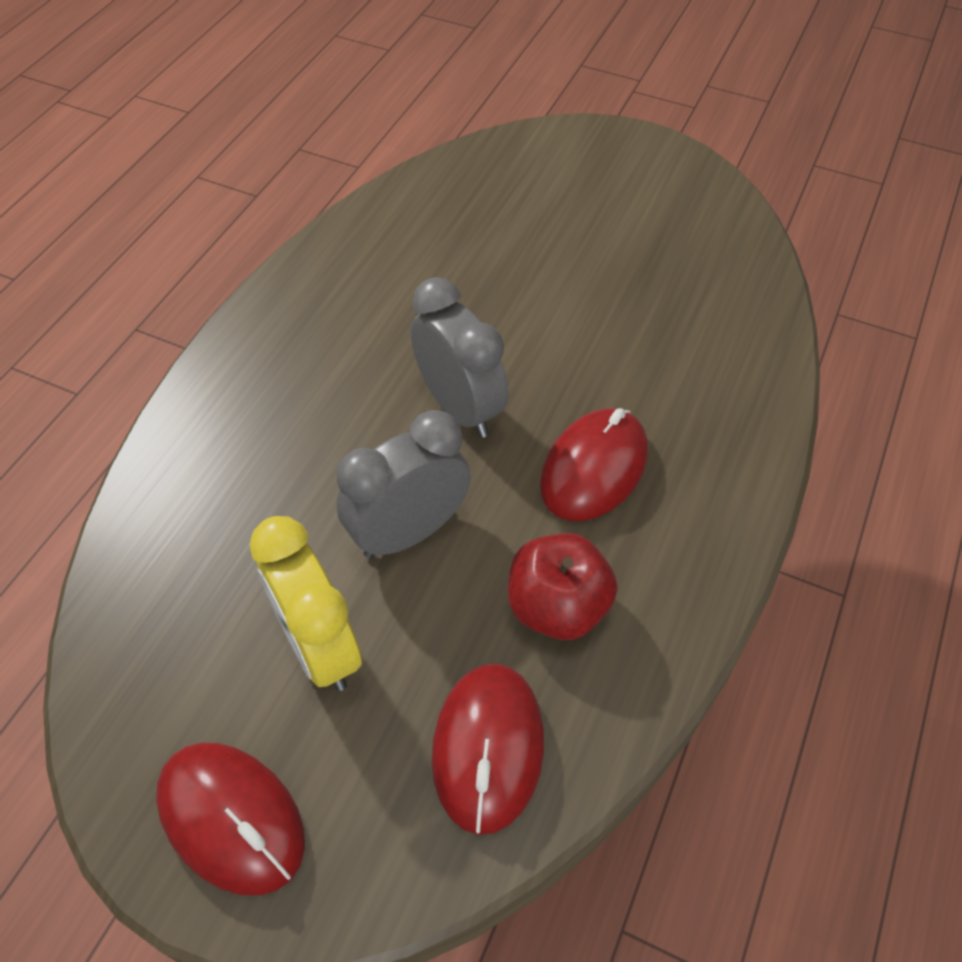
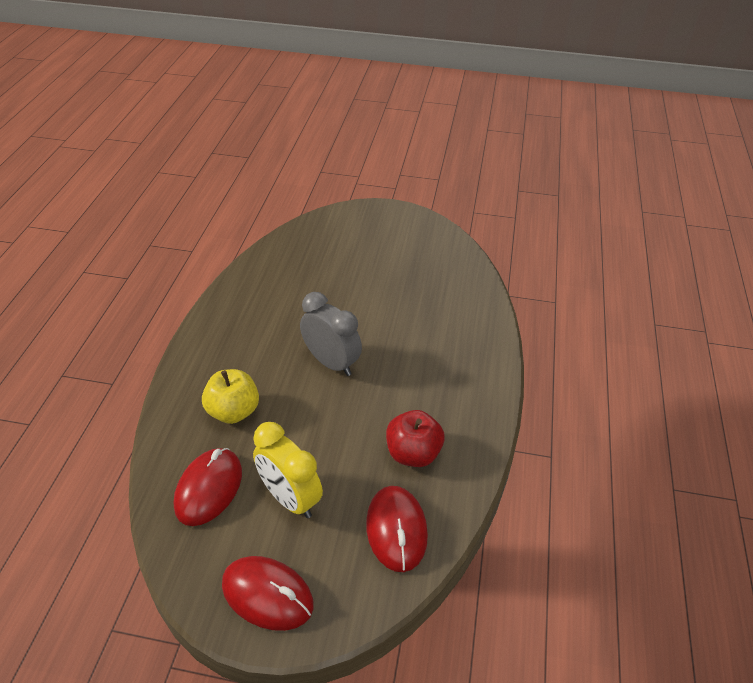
camera: 15 degrees left, 10 degrees down
(270, 466) = (233, 411): none -> yellow apple
(409, 532) = (322, 431): grey clock -> none
(594, 468) = (413, 381): red mouse -> red mouse (209, 488)

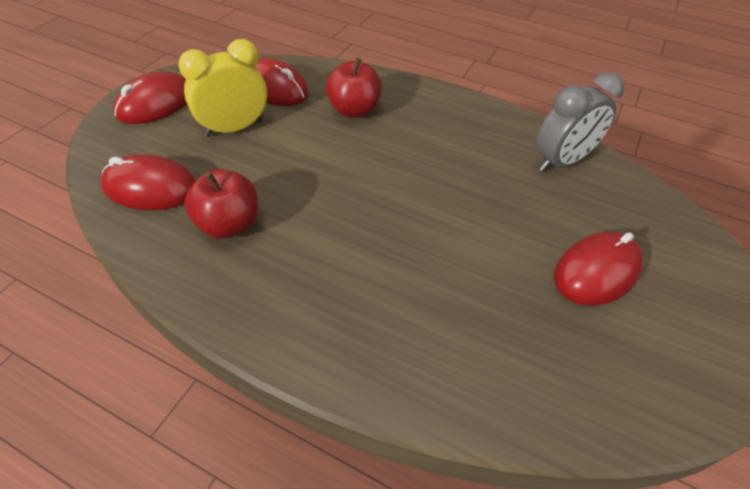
camera: 105 degrees right, 5 degrees up
(233, 411) = (354, 110): yellow apple -> red apple
(331, 363) = (395, 188): grey clock -> grey clock (561, 162)
(370, 261) = (597, 272): none -> red mouse

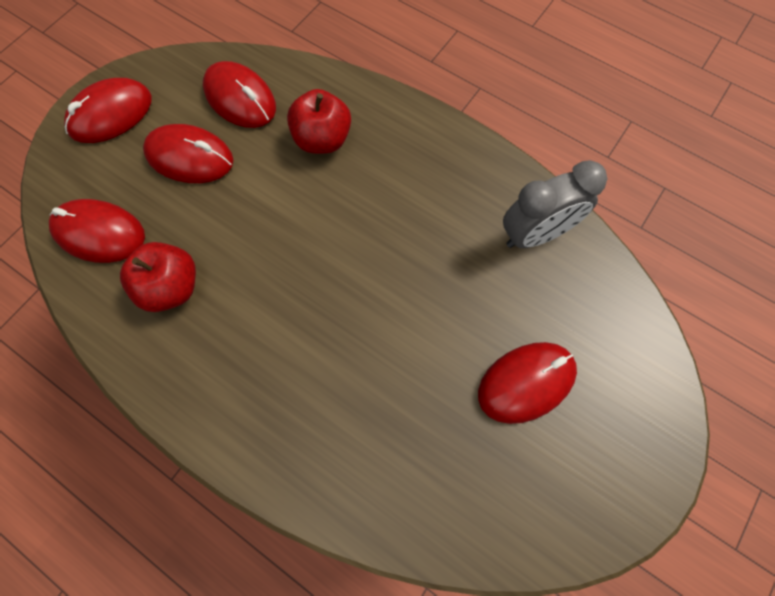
camera: 10 degrees right, 20 degrees up
(234, 128) = (190, 157): yellow clock -> red mouse

